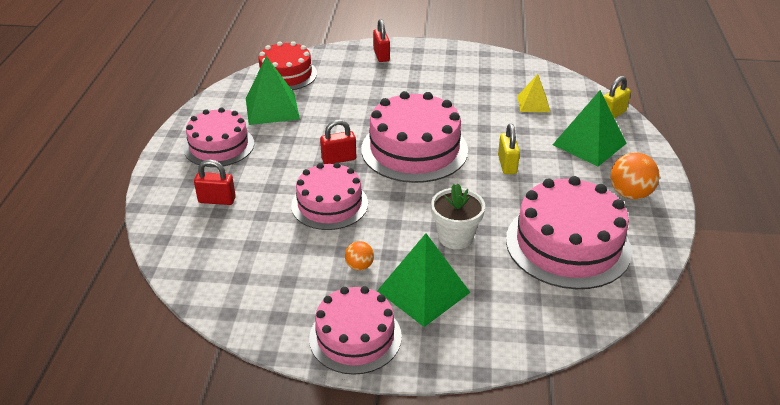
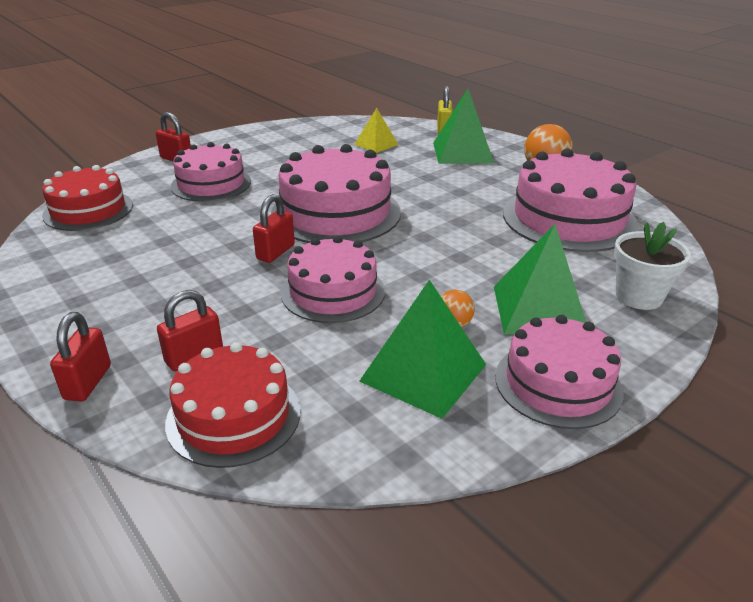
camera: 45 degrees left, 5 degrees down
(163, 185) = (88, 382): none -> red padlock
(192, 242) = (234, 416): none -> red cake
(219, 146) = (106, 305): pink cake -> pink cake (211, 184)
(272, 108) = (120, 244): green pyramid -> green pyramid (424, 372)
(455, 237) = (487, 257): white flower pot -> white flower pot (639, 296)
(507, 165) = (431, 190): yellow padlock -> none

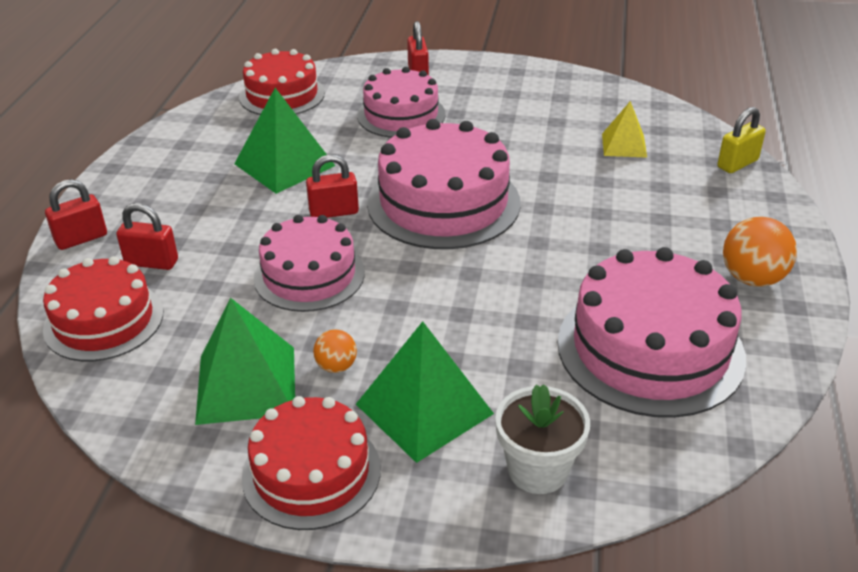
camera: 50 degrees right, 5 degrees up
(462, 152) = (699, 204): green pyramid -> green pyramid (284, 164)
(558, 383) = (311, 472): pink cake -> red cake

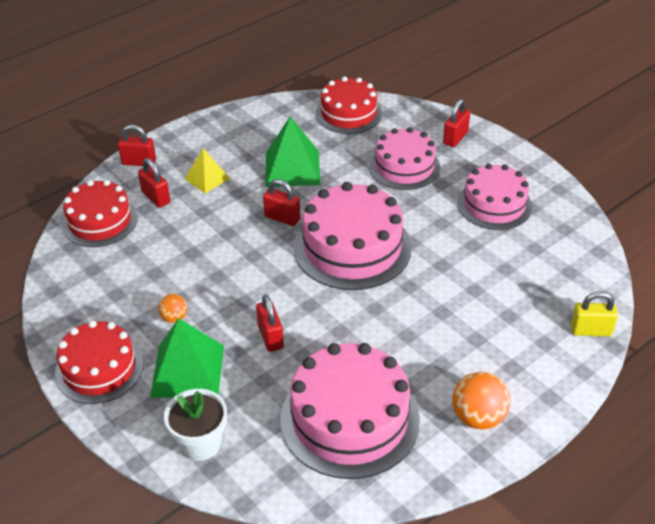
camera: 40 degrees right, 5 degrees up
(246, 384) = (123, 300): green pyramid -> none
(309, 275) = (223, 253): pink cake -> pink cake (494, 204)
(471, 323) = (270, 337): none -> red padlock
(624, 145) = (526, 270): yellow pyramid -> yellow pyramid (207, 178)

